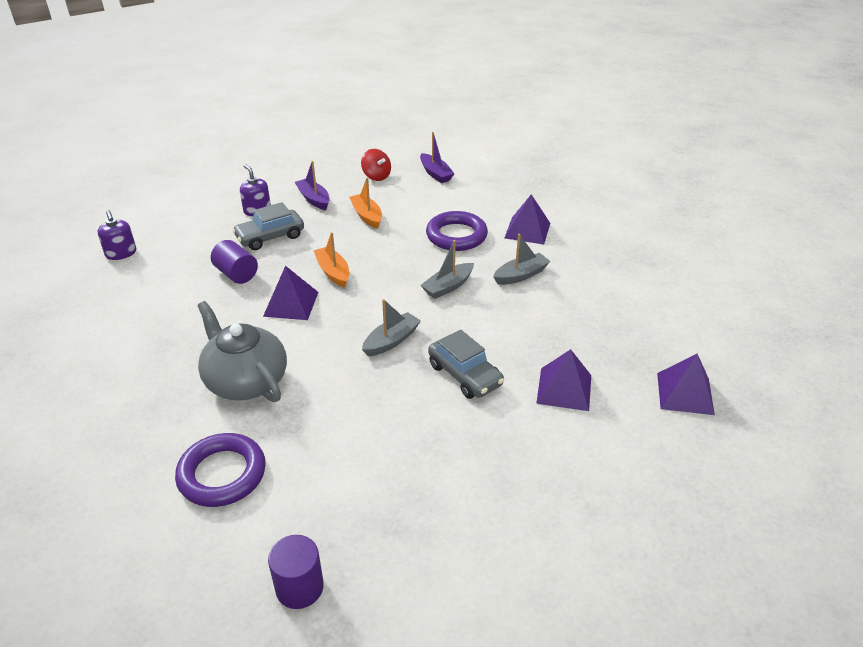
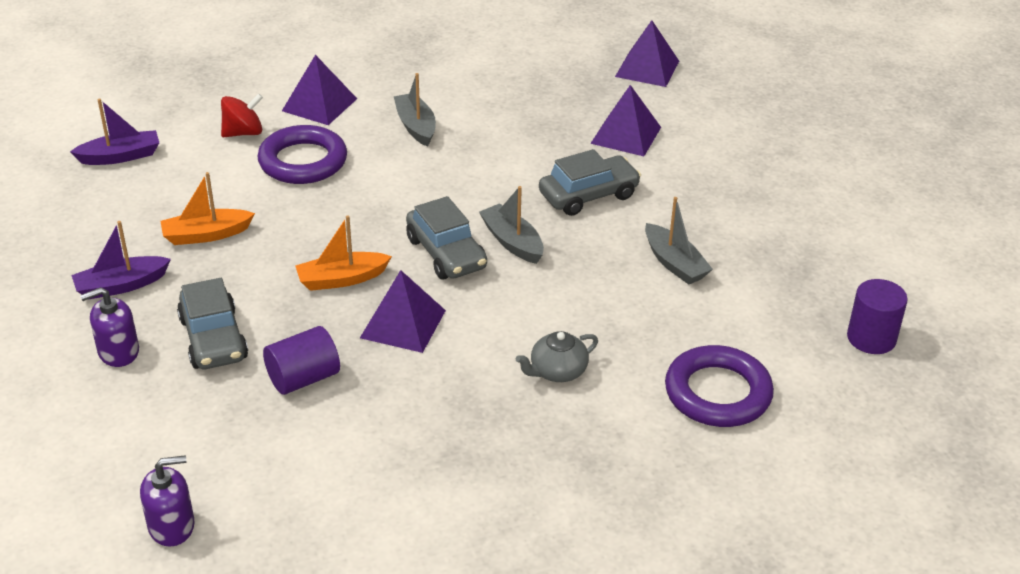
camera: 80 degrees left, 0 degrees up
(245, 381) = (557, 371): grey teapot -> grey teapot, size x0.50
(370, 311) = (446, 253): none -> grey car
(376, 176) = (89, 214): red spinning top -> red spinning top (243, 133)
(448, 286) = (417, 184): grey boat -> grey boat (674, 263)

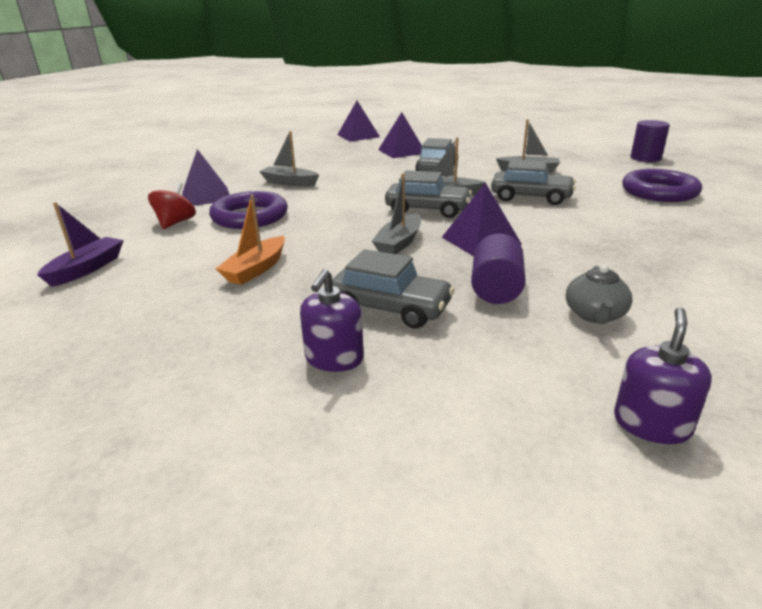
camera: 45 degrees left, 10 degrees down
(121, 285) = (245, 324): purple boat -> none
(342, 279) = (399, 243): orange boat -> grey boat
(557, 371) = (593, 217): grey teapot -> grey teapot (595, 315)
(572, 304) = (531, 197): none -> grey car

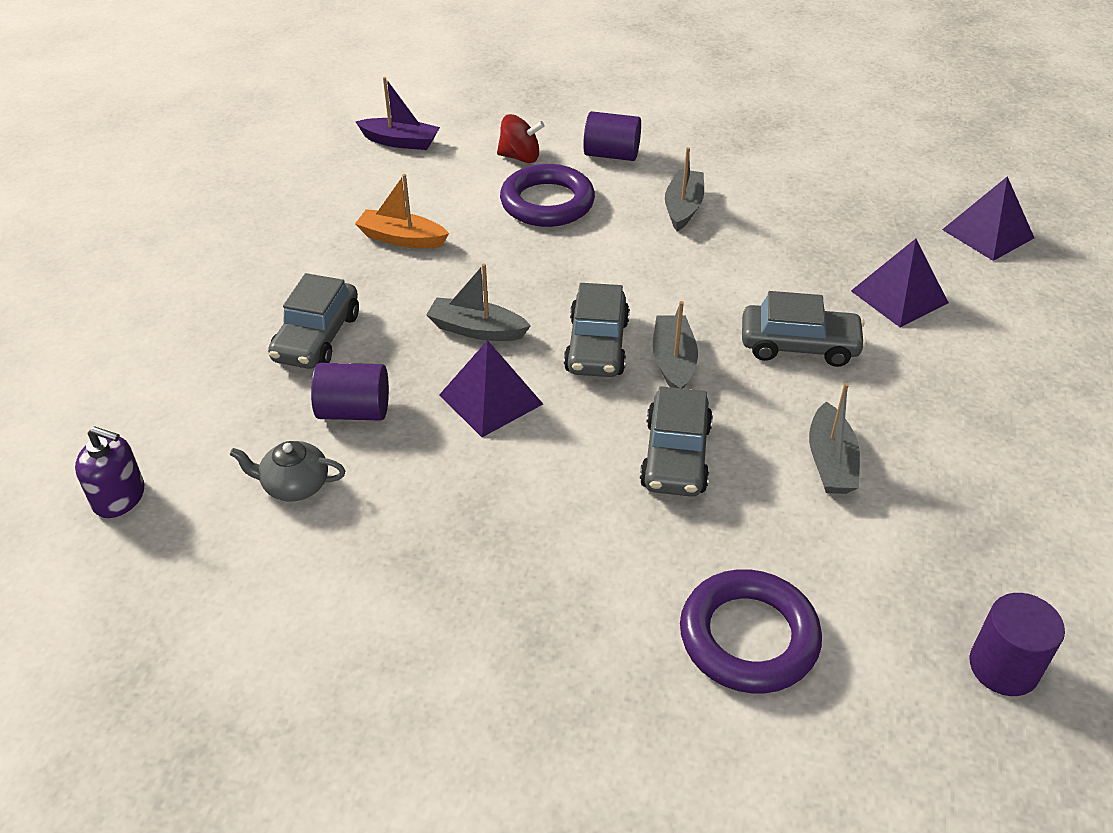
camera: 80 degrees right, 15 degrees up
(206, 196) = (611, 155): purple pyramid -> purple cylinder
(334, 358) = (234, 314): purple soap dispenser -> none

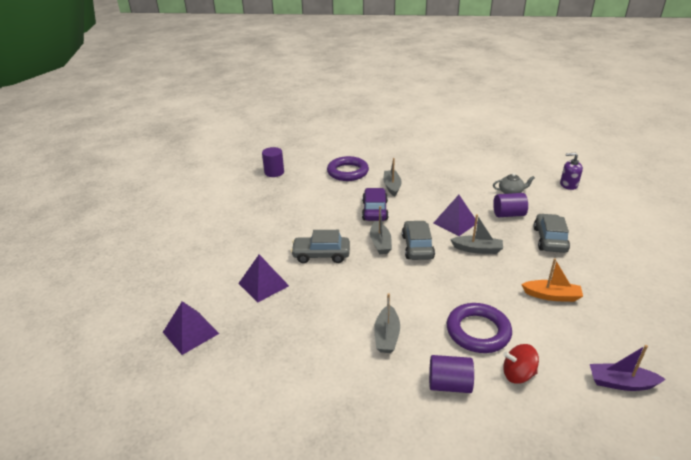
camera: 175 degrees right, 10 degrees down
(676, 456) = (374, 211): grey car -> purple car
(830, 461) = (315, 214): grey boat -> grey boat (392, 186)

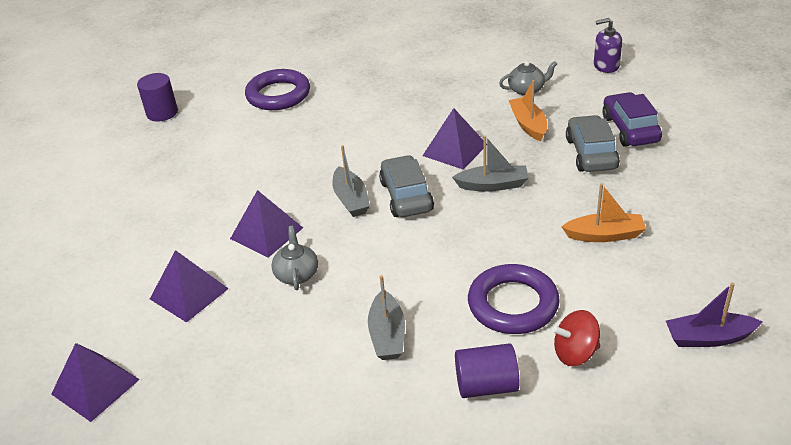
camera: 10 degrees left, 5 degrees up
(321, 255) = (266, 233): grey car -> purple pyramid
(335, 284) = (297, 274): none -> grey teapot
(374, 211) = (332, 150): purple car -> purple car (630, 129)
(392, 186) = (351, 108): grey boat -> none
(508, 214) = (528, 125): purple cylinder -> orange boat

